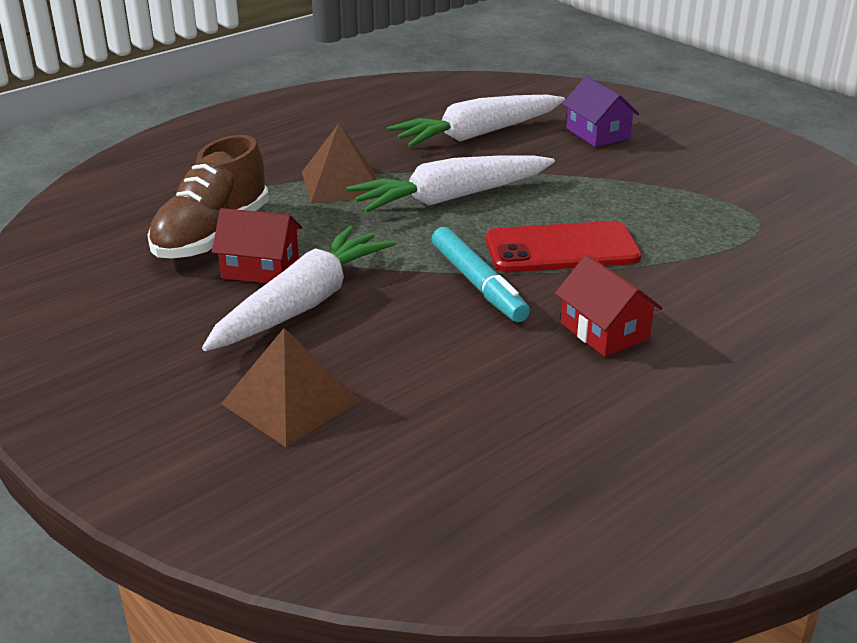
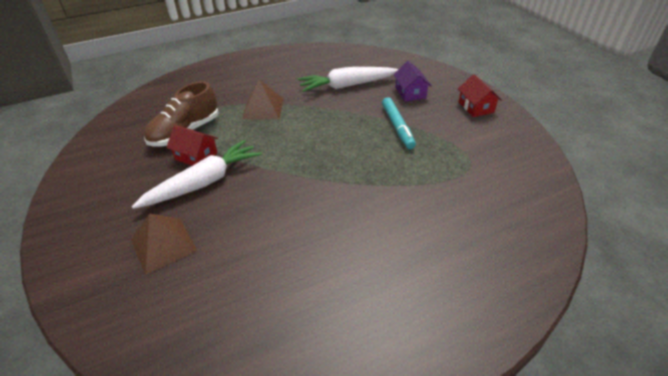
camera: 15 degrees right, 10 degrees up
(451, 198) = (312, 125): white carrot -> none
(478, 284) = (296, 183): turquoise marker -> turquoise marker (397, 127)
(562, 249) = (352, 167): red phone -> none
(604, 331) = (346, 227): red house -> red house (476, 107)

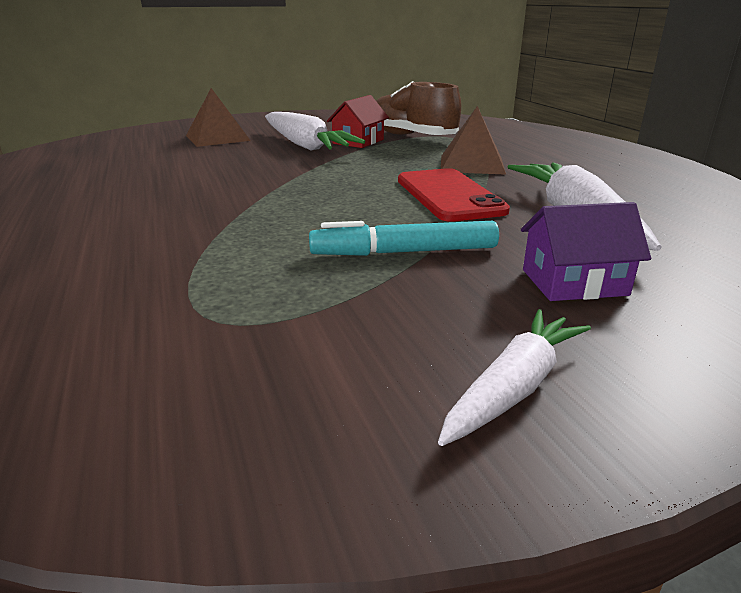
camera: 95 degrees right, 15 degrees down
(322, 116) = (449, 195): none -> red phone
(476, 107) = (514, 387): red house -> white carrot

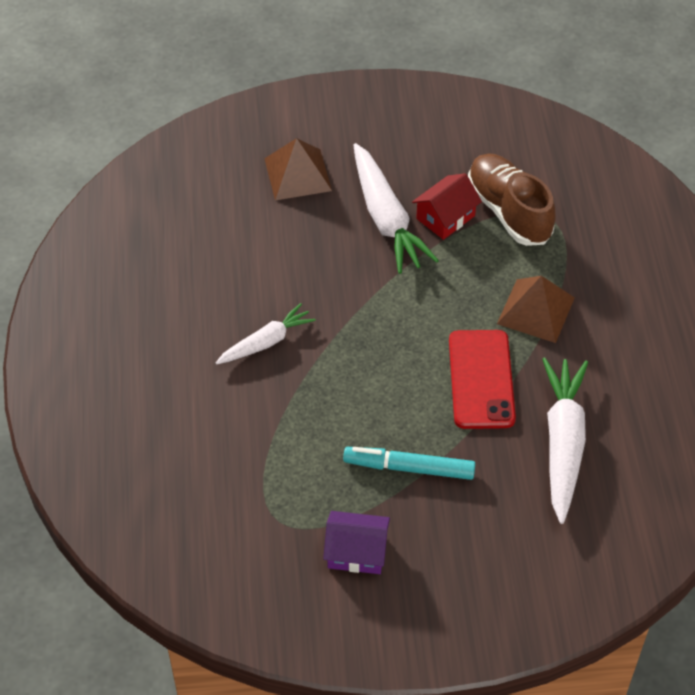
camera: 15 degrees right, 25 degrees up
(514, 387) = (415, 610): white carrot -> white carrot (266, 342)
(574, 282) = (502, 530): purple house -> purple house (356, 552)

